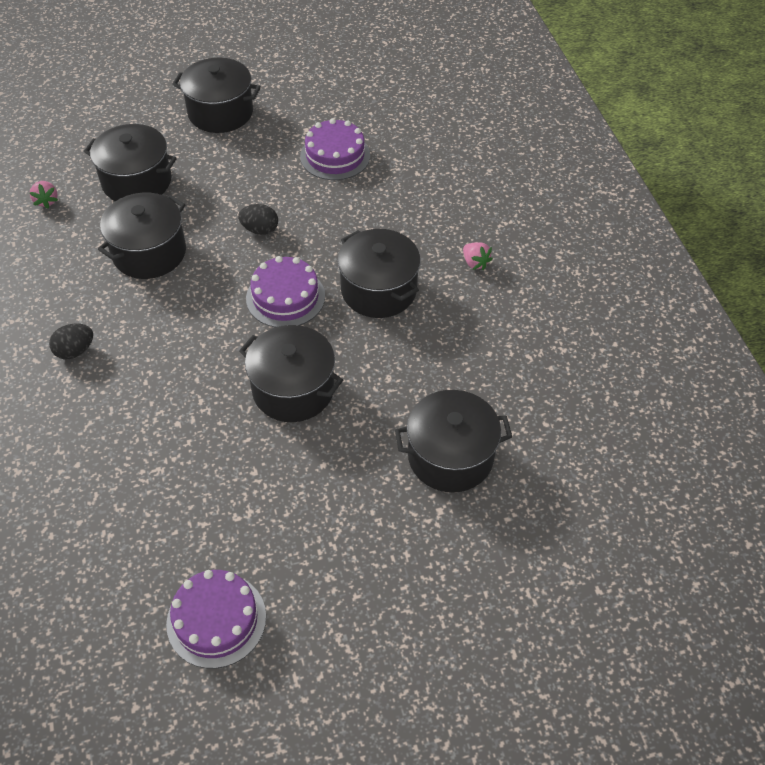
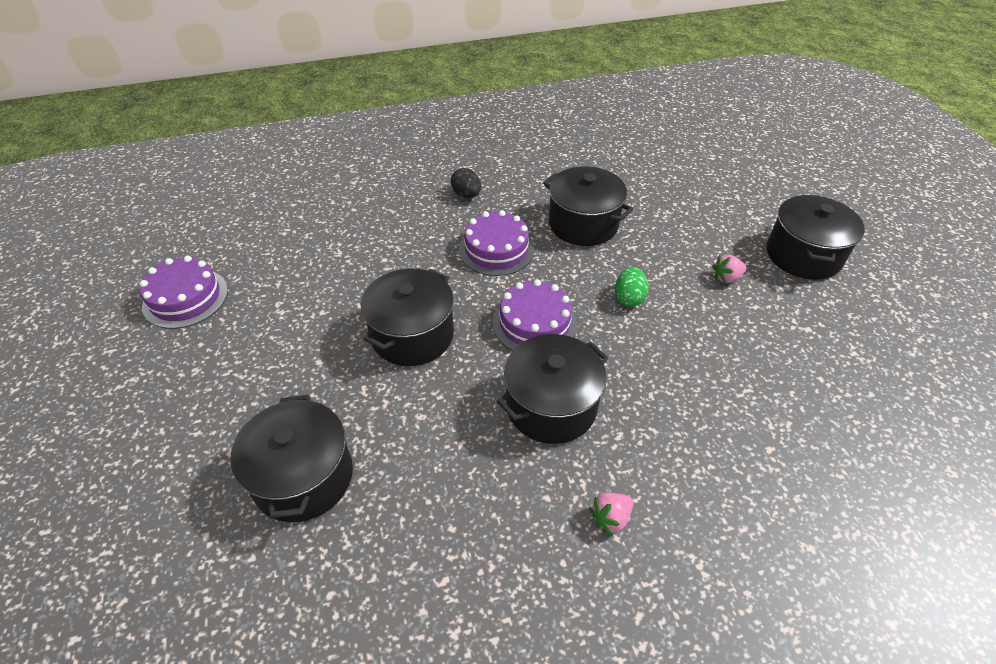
camera: 90 degrees right, 5 degrees down
(46, 201) = (635, 160): pink strawberry -> pink strawberry (726, 278)
(137, 181) = (675, 207): black pot -> none
(260, 230) = (629, 298): black egg -> green egg
(335, 156) = (770, 358): purple cake -> purple cake (496, 249)

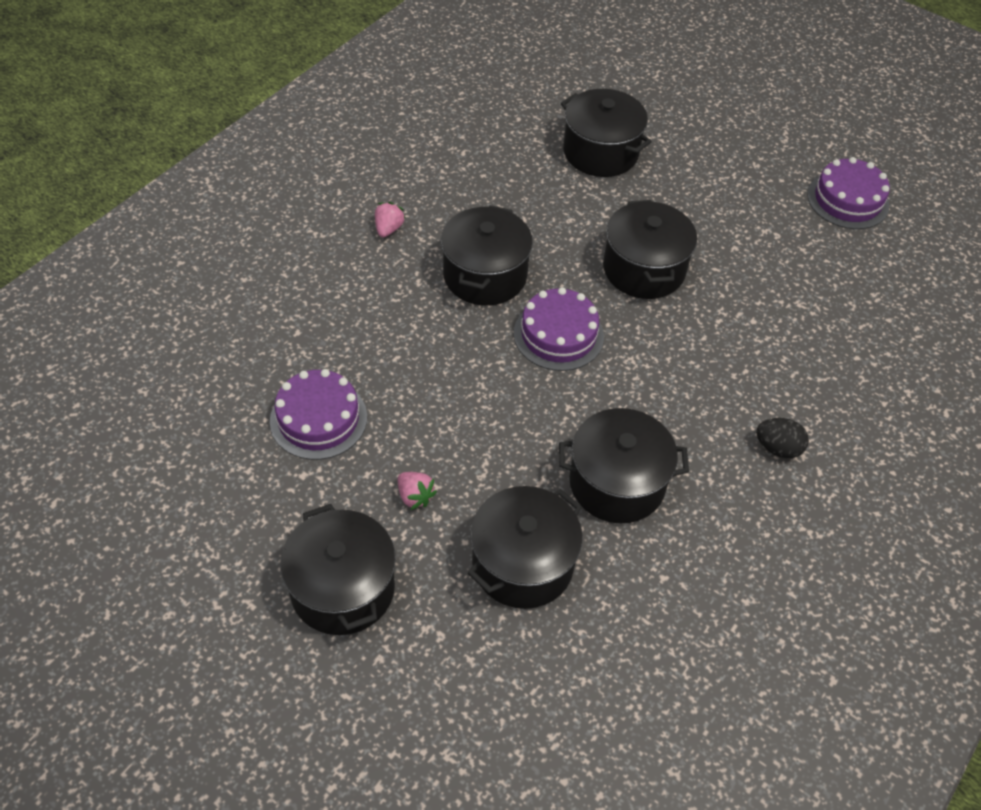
camera: 140 degrees right, 5 degrees up
(496, 249) = (669, 393): purple cake -> purple cake (318, 419)
(629, 298) = (496, 410): green egg -> none
(676, 217) = (522, 564): none -> black pot
(726, 278) = (415, 496): pink strawberry -> pink strawberry turned 105 degrees clockwise

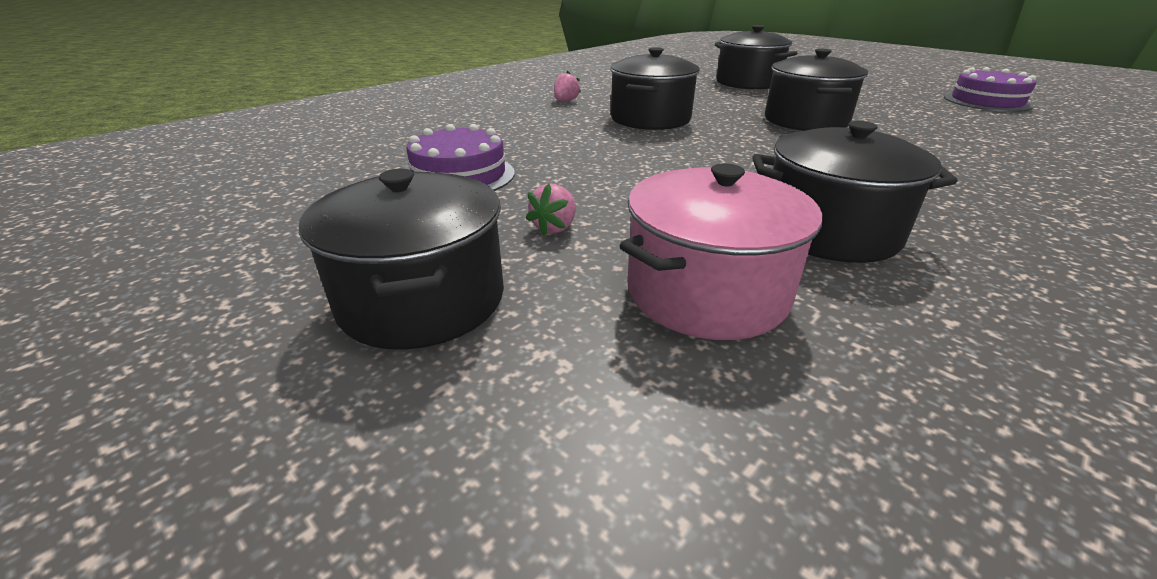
camera: 10 degrees right, 20 degrees down
(415, 496) = (555, 228): pink strawberry -> pink strawberry turned 60 degrees clockwise
(522, 564) = (706, 292): black pot -> pink pot
(558, 335) = (727, 144): purple cake -> none
(777, 448) = (1041, 216): black egg -> none

